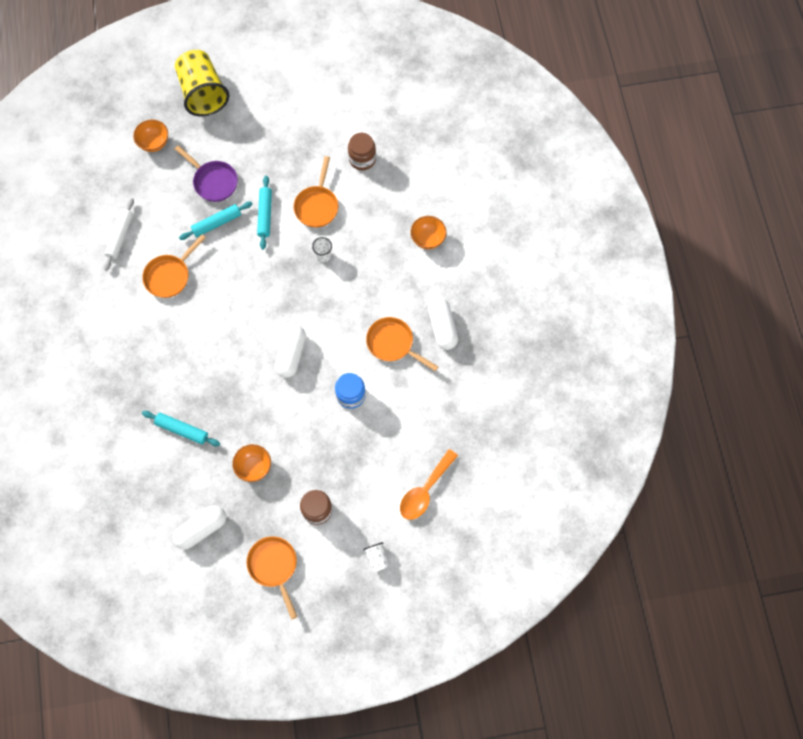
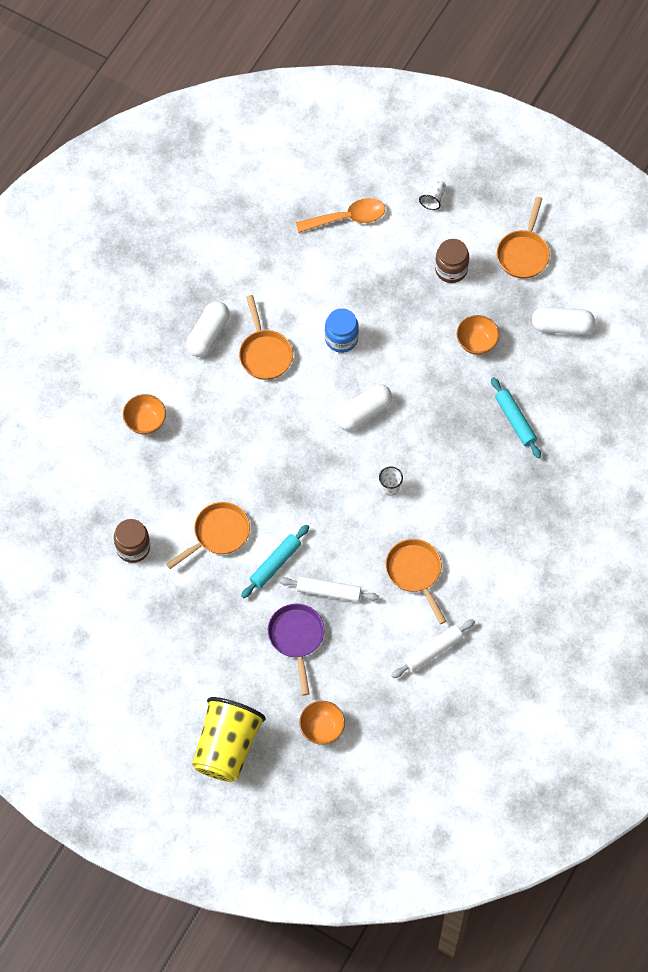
camera: 140 degrees left, 5 degrees down
(170, 275) = (415, 573): orange pan -> orange pan turned 105 degrees counterclockwise
(216, 223) = (328, 591): turquoise rolling pin -> white rolling pin
(323, 255) = (255, 481): white cup -> white cup (390, 488)

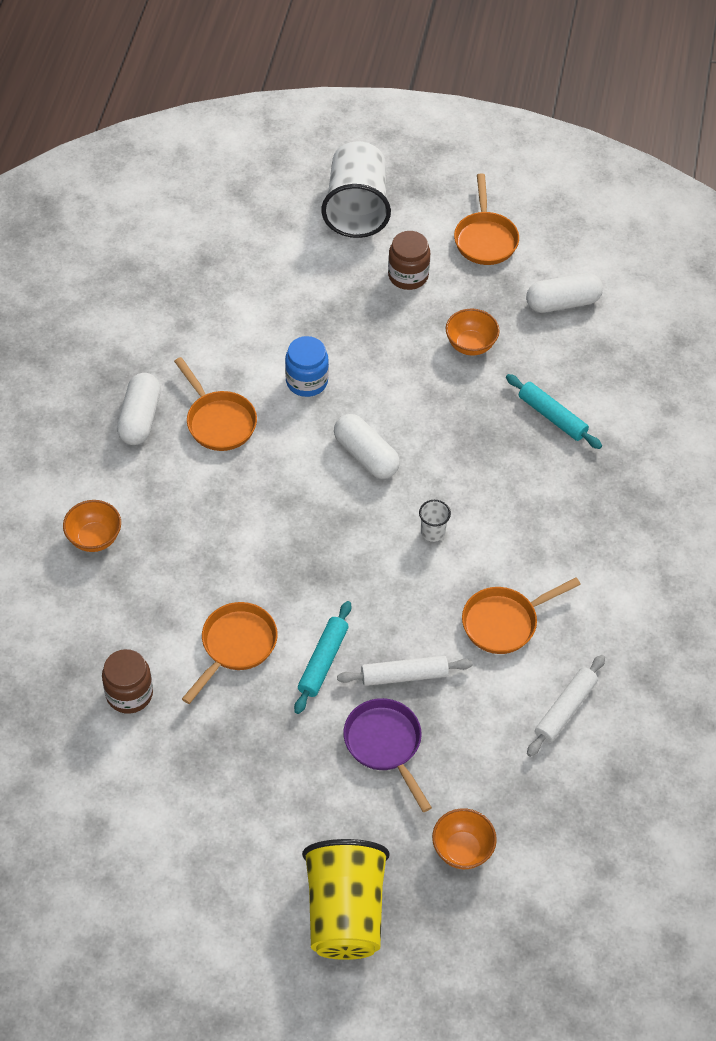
camera: 20 degrees left, 10 degrees down
(347, 218) = (264, 252): orange spoon -> none
(363, 412) = (366, 455): white capsule -> white capsule turned 75 degrees counterclockwise
(415, 573) = (504, 622): orange pan -> orange pan turned 75 degrees counterclockwise
(433, 198) = (356, 208): white cup -> white cup, size x2.45

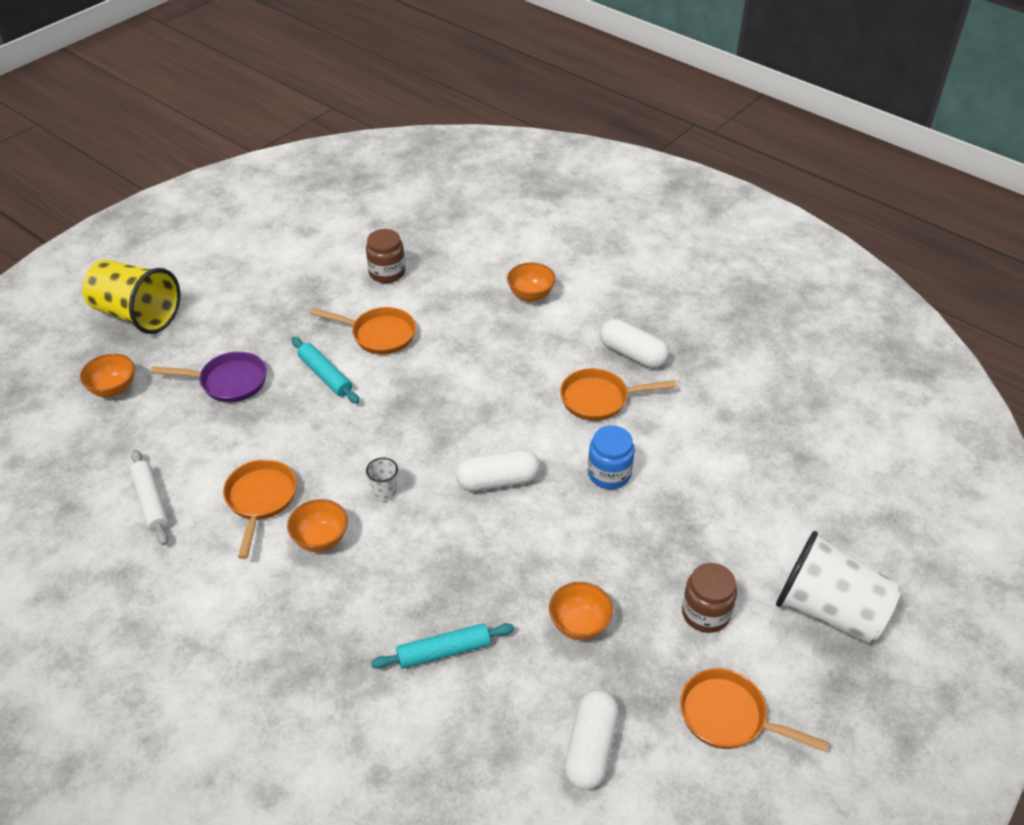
camera: 120 degrees right, 10 degrees down
(235, 646) = (379, 335): orange pan -> orange pan turned 45 degrees counterclockwise
(404, 675) = (272, 416): white rolling pin -> none
(512, 552) = (321, 539): none -> orange bowl

